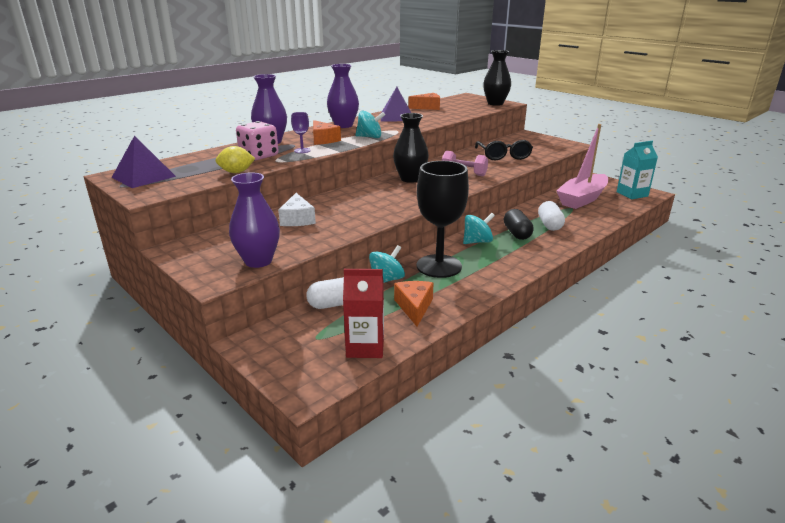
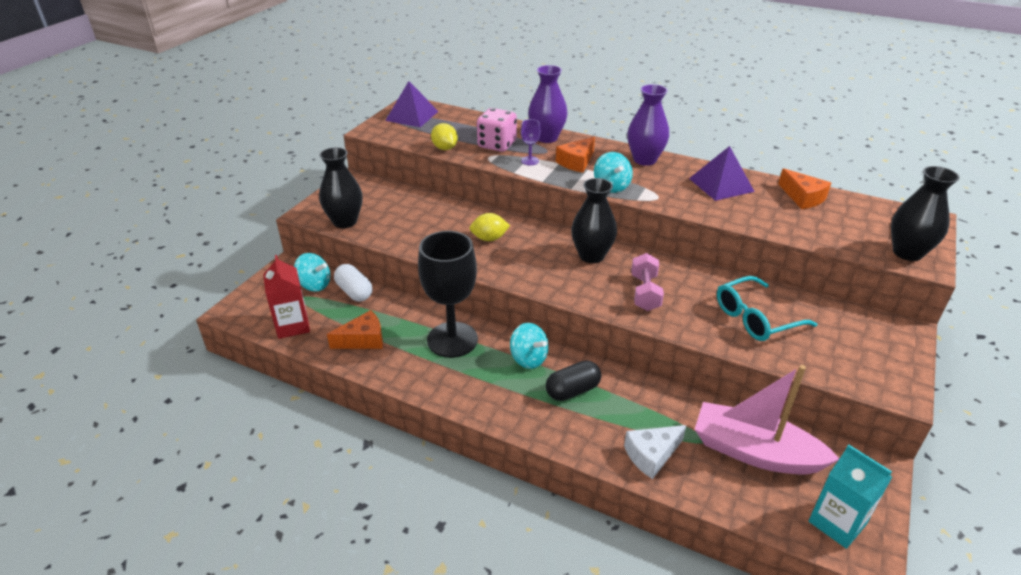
camera: 70 degrees right, 10 degrees up
(258, 261) = (345, 221): purple vase -> black vase
(297, 219) = (436, 215): white cheese -> white cheese (651, 455)
(356, 205) = (489, 238): none -> yellow lemon
(386, 280) = (408, 311): turquoise spinning top -> turquoise spinning top (314, 285)
(503, 156) = (755, 318): black glasses -> turquoise glasses
(549, 225) = (622, 420): white capsule -> none

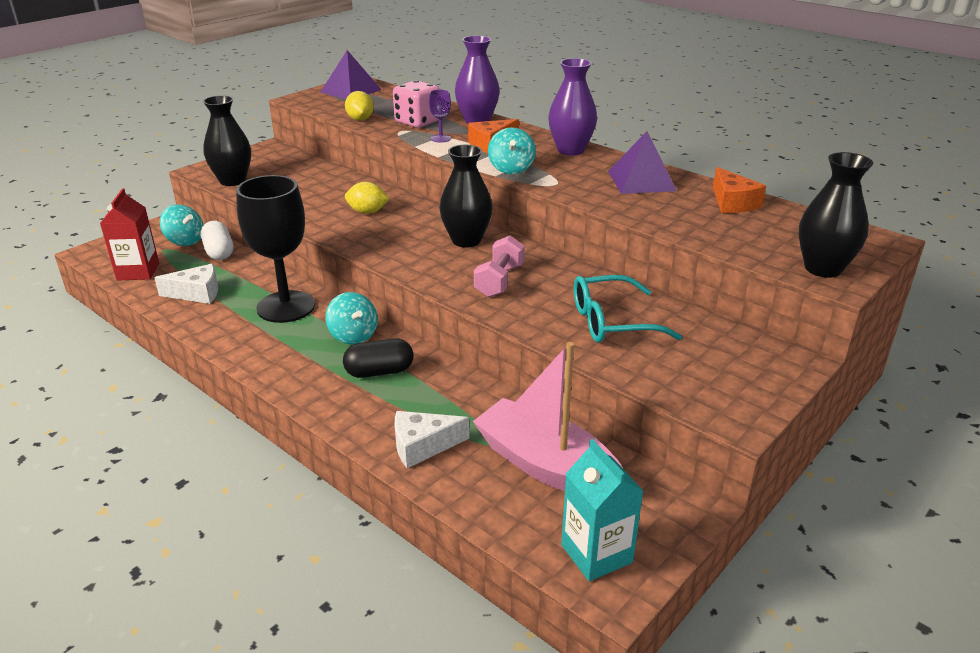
camera: 15 degrees right, 5 degrees down
(363, 339) = (197, 293): orange cheese -> white cheese

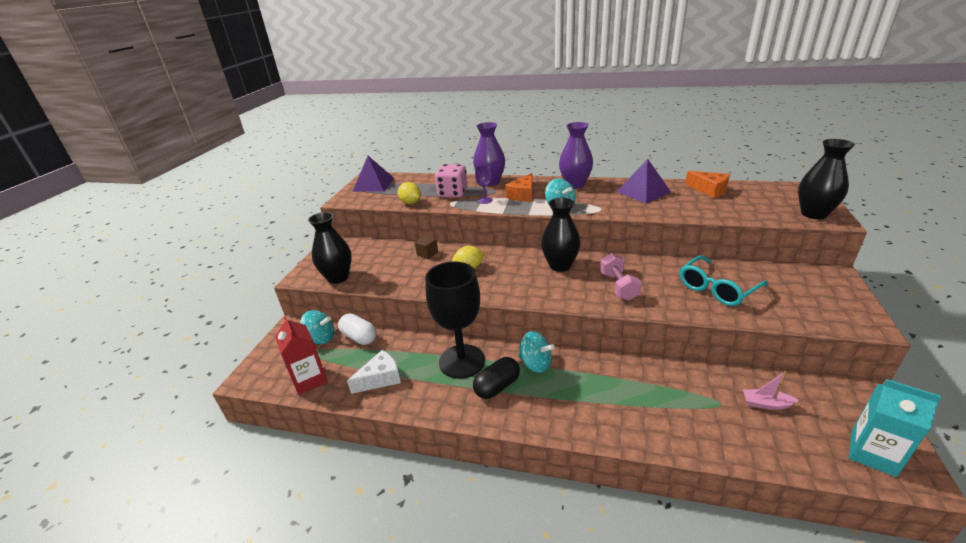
camera: 25 degrees left, 0 degrees up
(345, 185) = (427, 253): none -> brown cube
(379, 372) = (586, 384): black capsule -> black capsule (497, 386)
(422, 446) = (682, 428): white cheese -> none
(546, 465) = (766, 404): pink boat -> pink boat, size x0.41

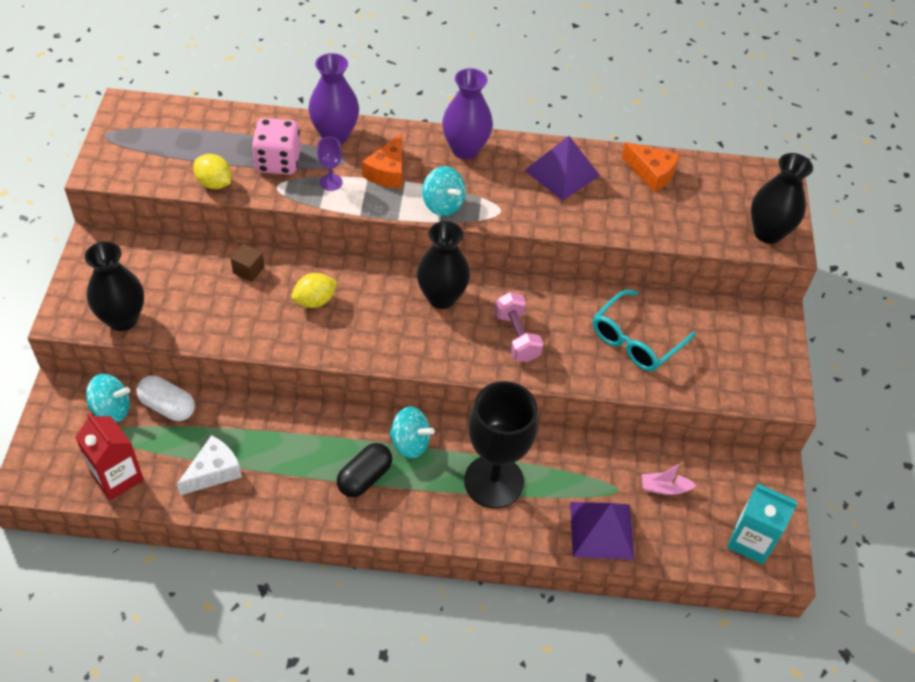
camera: 15 degrees left, 20 degrees up
(374, 184) = (140, 129): purple pyramid -> purple pyramid (601, 530)
(462, 361) = (316, 442): black goblet -> black goblet (494, 481)

